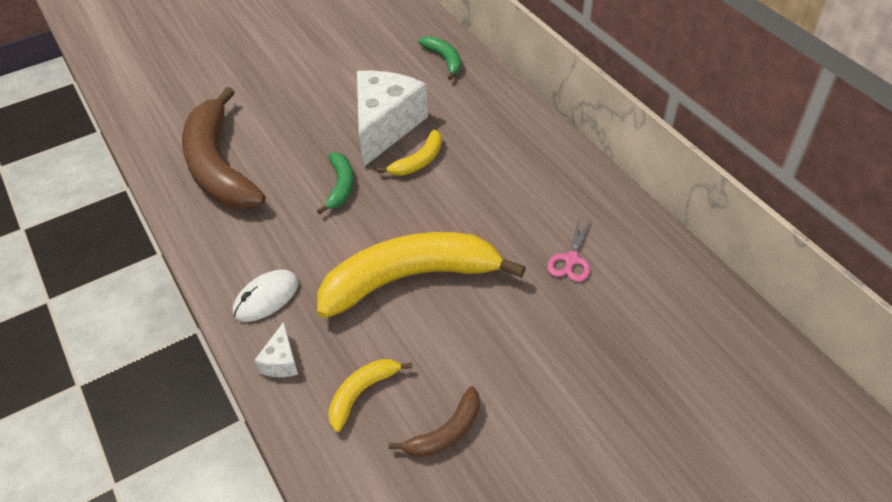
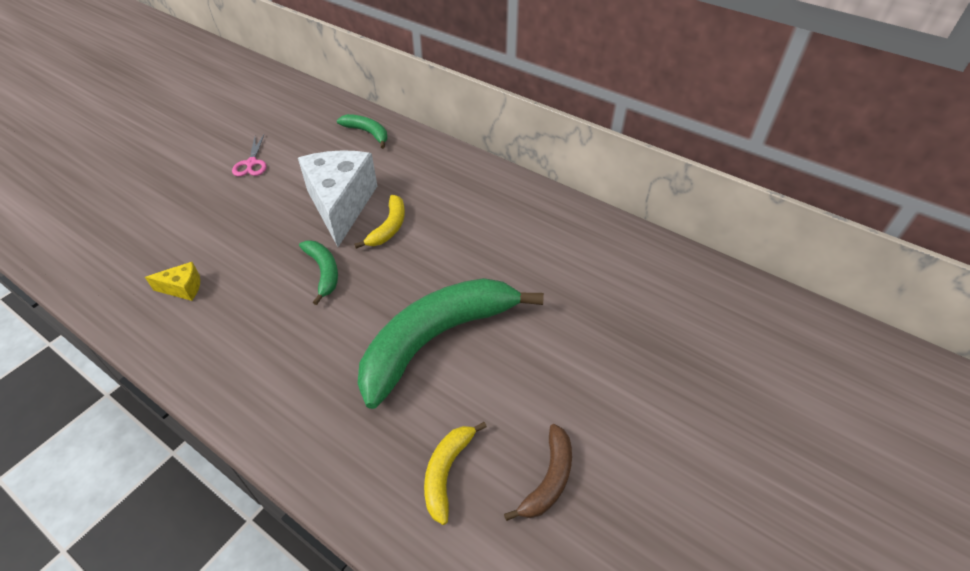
camera: 25 degrees left, 0 degrees up
(219, 166) = (183, 288): brown banana -> yellow cheese
(266, 298) = (298, 408): white mouse -> none
(281, 361) = (346, 470): white cheese -> none
(410, 278) = (436, 339): yellow banana -> green banana
(571, 260) = (571, 275): pink scissors -> pink scissors (251, 163)

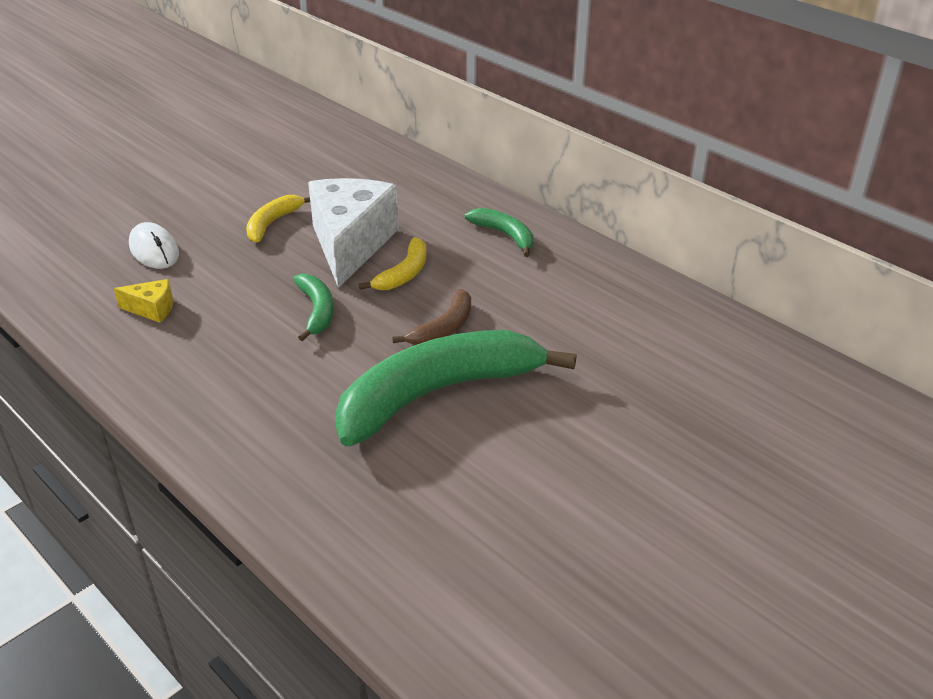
camera: 10 degrees right, 10 degrees down
(176, 229) = (154, 250): none -> white mouse
(251, 163) = (252, 191): pink scissors -> none
(367, 133) = (398, 172): green banana -> green banana (505, 235)
(447, 472) = (422, 524): yellow banana -> yellow banana (272, 223)
(548, 479) = (542, 548): brown banana -> brown banana (443, 328)

